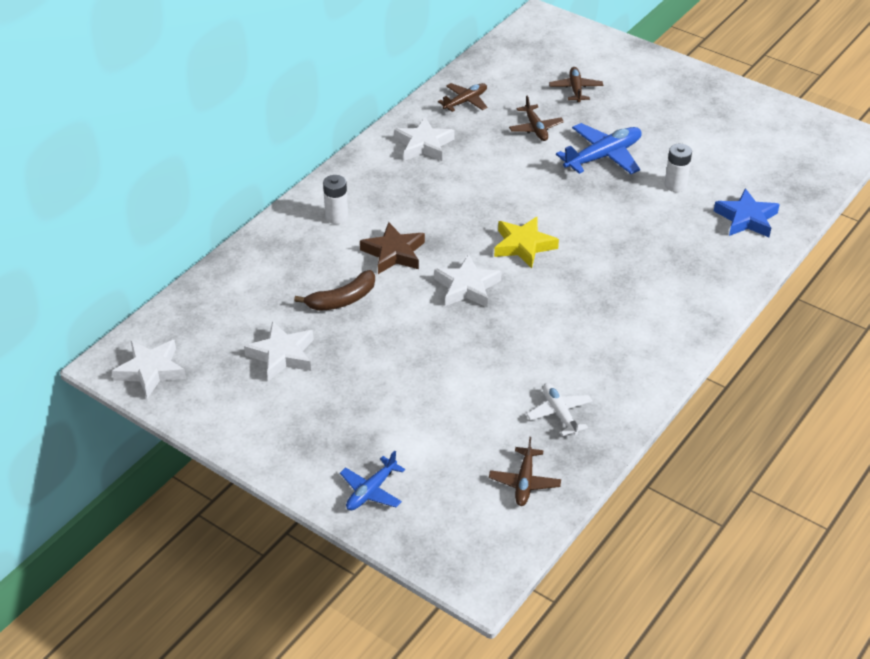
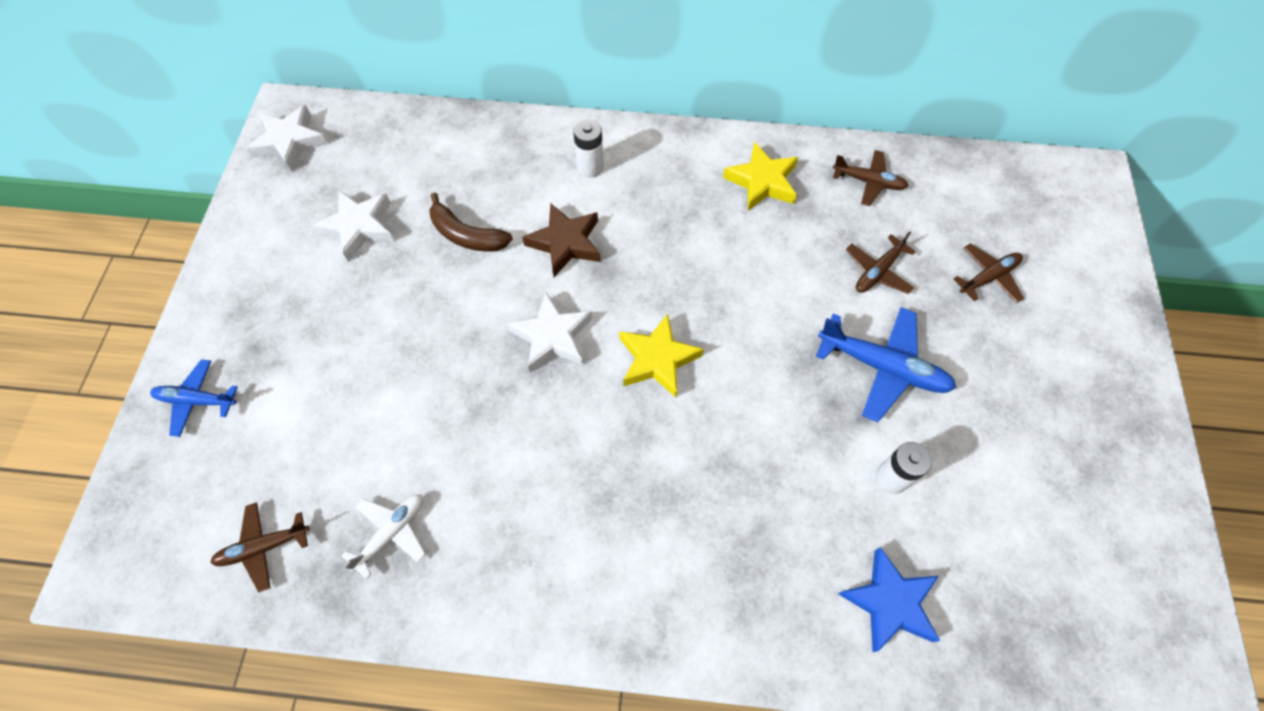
camera: 60 degrees right, 20 degrees up
(424, 144) = (762, 181): white star -> yellow star

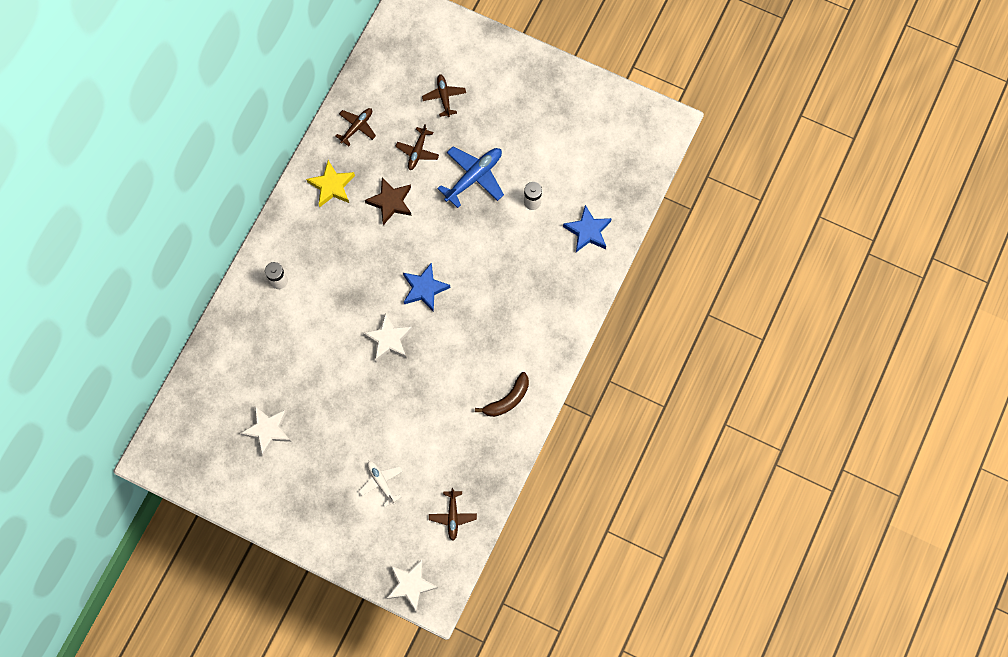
camera: 70 degrees left, 10 degrees up
(196, 400) = (352, 541): blue plane -> none
(290, 141) = (178, 461): white star -> white star (411, 585)
(391, 533) = (469, 451): white plane -> white plane (381, 482)
(466, 235) = (300, 368): brown banana -> brown banana (507, 399)
(565, 243) = (329, 313): brown star -> brown star (390, 202)
(657, 359) = (424, 289): yellow star -> blue star
(877, 271) = (417, 151): brown plane -> brown plane turned 45 degrees clockwise

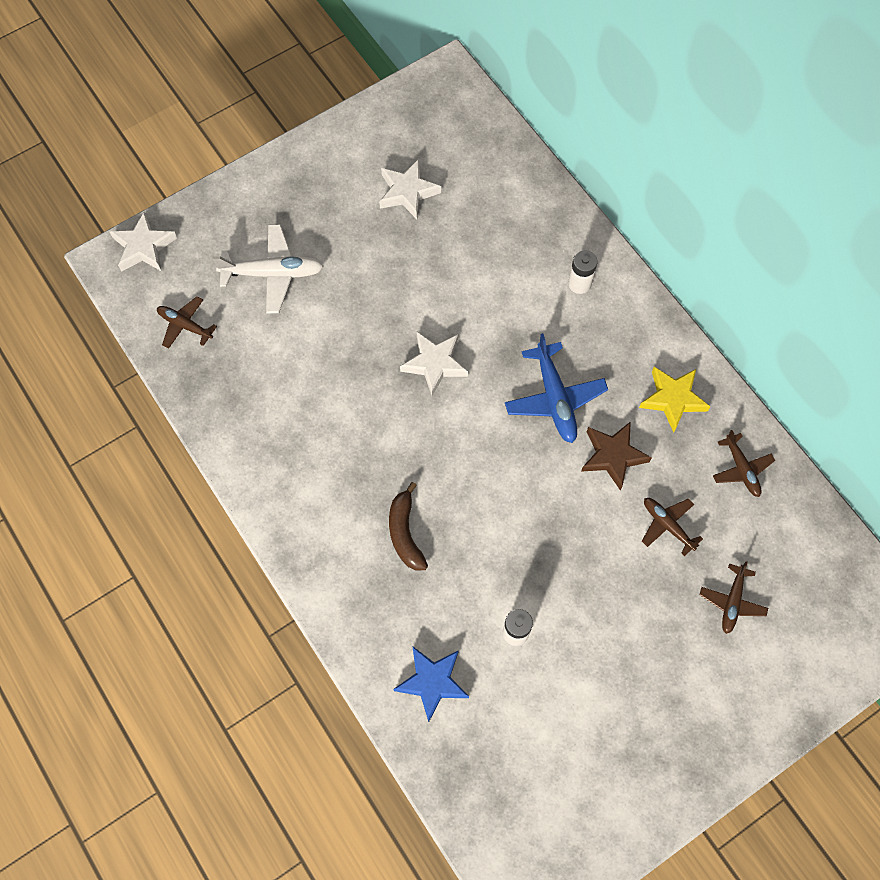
camera: 120 degrees right, 5 degrees down
(381, 482) = (273, 273): white plane -> white plane, size x1.62
(424, 289) = (474, 436): blue star -> none
(444, 97) = (732, 602): brown plane -> brown plane turned 90 degrees clockwise
(474, 177) = (592, 577): blue plane -> blue plane (555, 399)
(507, 399) = (276, 456): brown banana -> brown banana (405, 533)

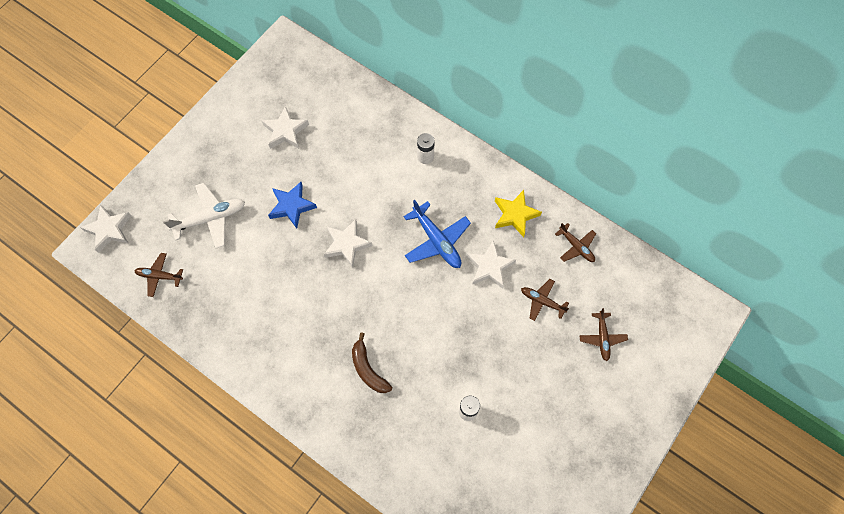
camera: 20 degrees left, 0 degrees up
(432, 682) = (424, 467): blue star -> blue star (292, 206)
(613, 456) = (489, 267): brown star -> white star

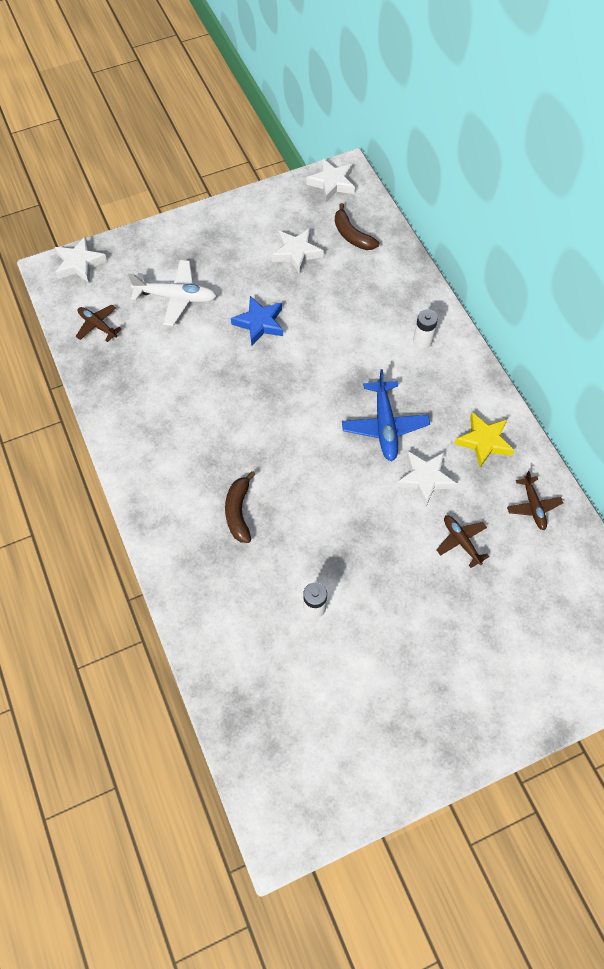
camera: 30 degrees right, 5 degrees down
(321, 95) = (352, 235): none -> brown banana
(346, 244) = (291, 384): white star -> white star (332, 183)
(602, 338) = (506, 613): brown plane -> none

